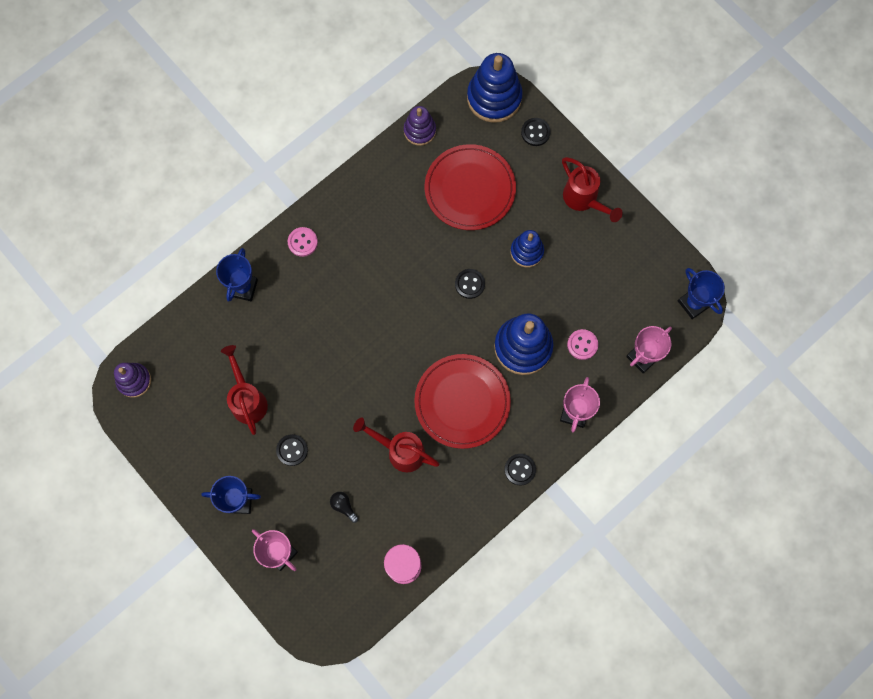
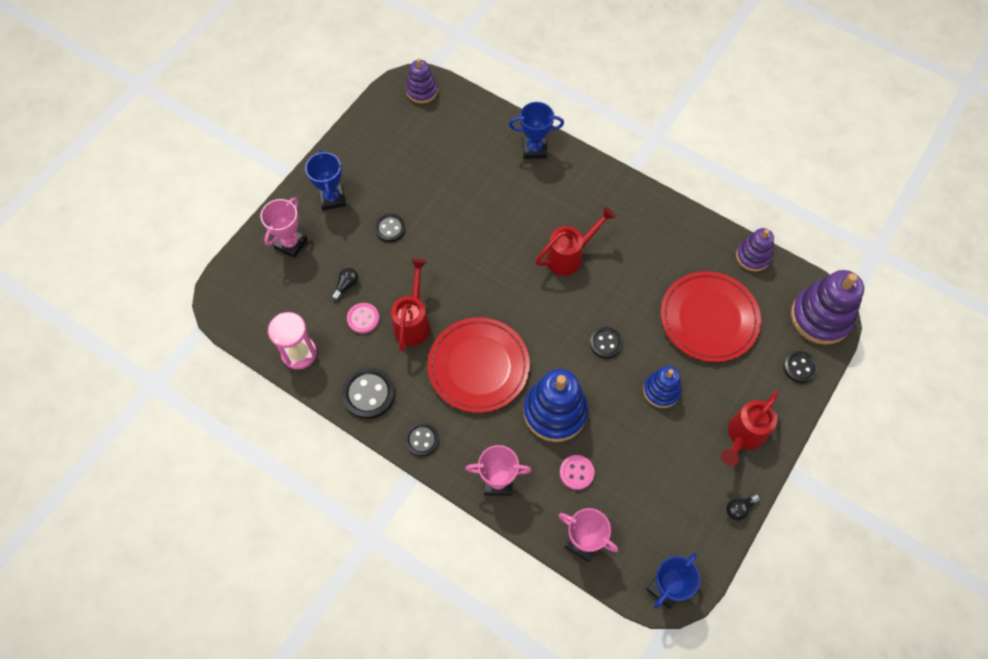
camera: 75 degrees right, 10 degrees down
(247, 399) = (429, 180): red watering can -> red watering can (570, 256)
(302, 242) = (596, 185): pink button -> pink button (363, 318)
(463, 508) = (368, 394): none -> black button
(494, 98) = (820, 317): blue stacking toy -> purple stacking toy
(643, 225) = (739, 508): none -> black light bulb

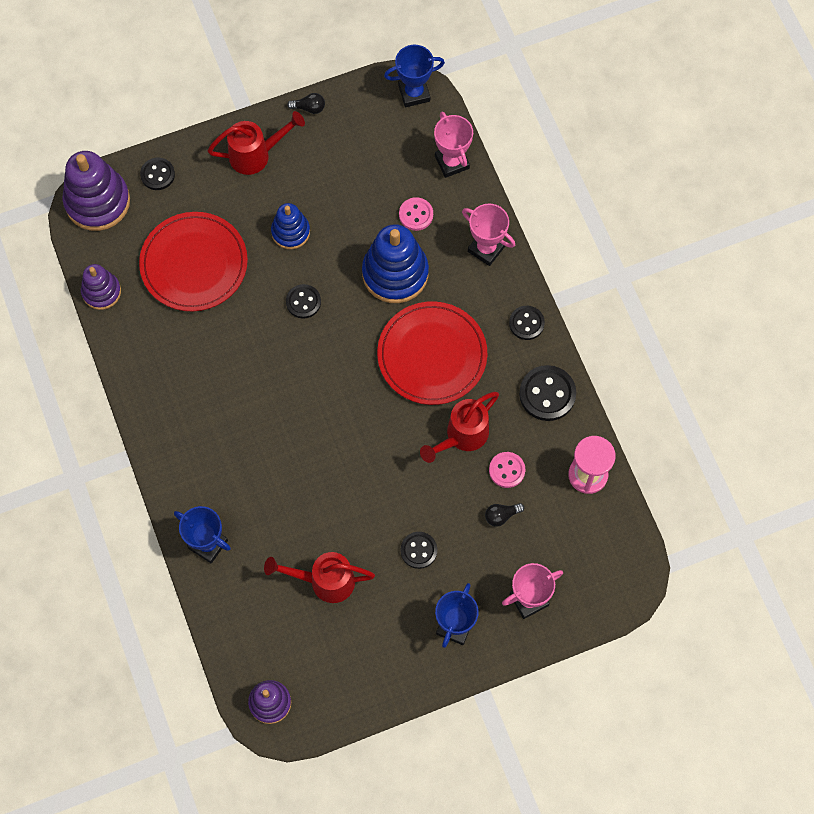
camera: 145 degrees left, 5 degrees up
(570, 256) = (267, 404): red watering can -> red watering can (324, 581)

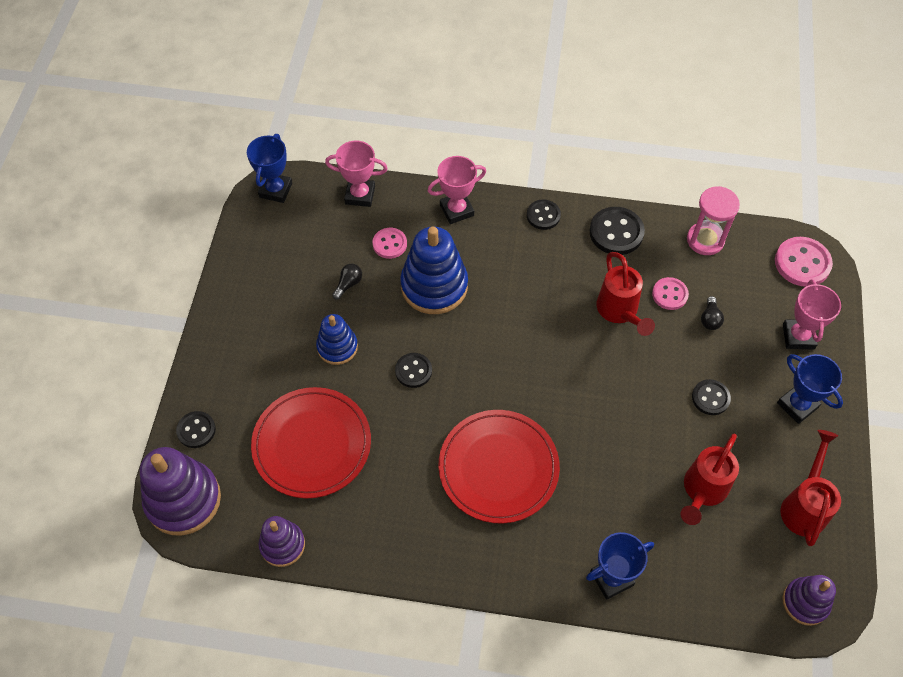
camera: 60 degrees left, 10 degrees down
(256, 155) = (240, 336): red watering can -> red watering can (804, 505)
(309, 108) = (227, 273): black light bulb -> black light bulb (348, 284)
(432, 355) = (529, 297): red plate -> red plate (498, 468)
(615, 572) = (802, 263): none -> pink button

